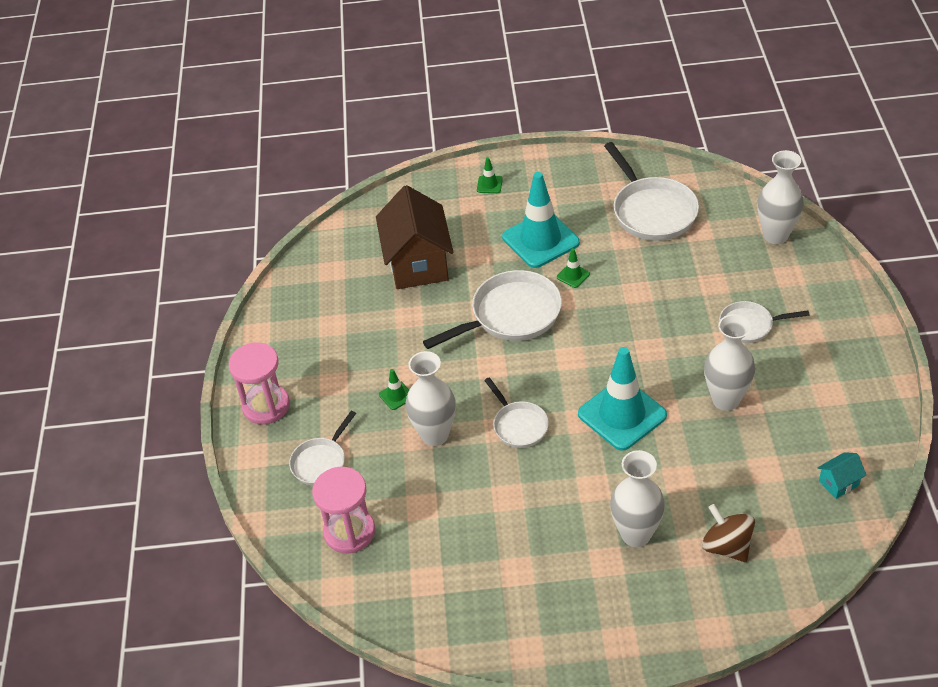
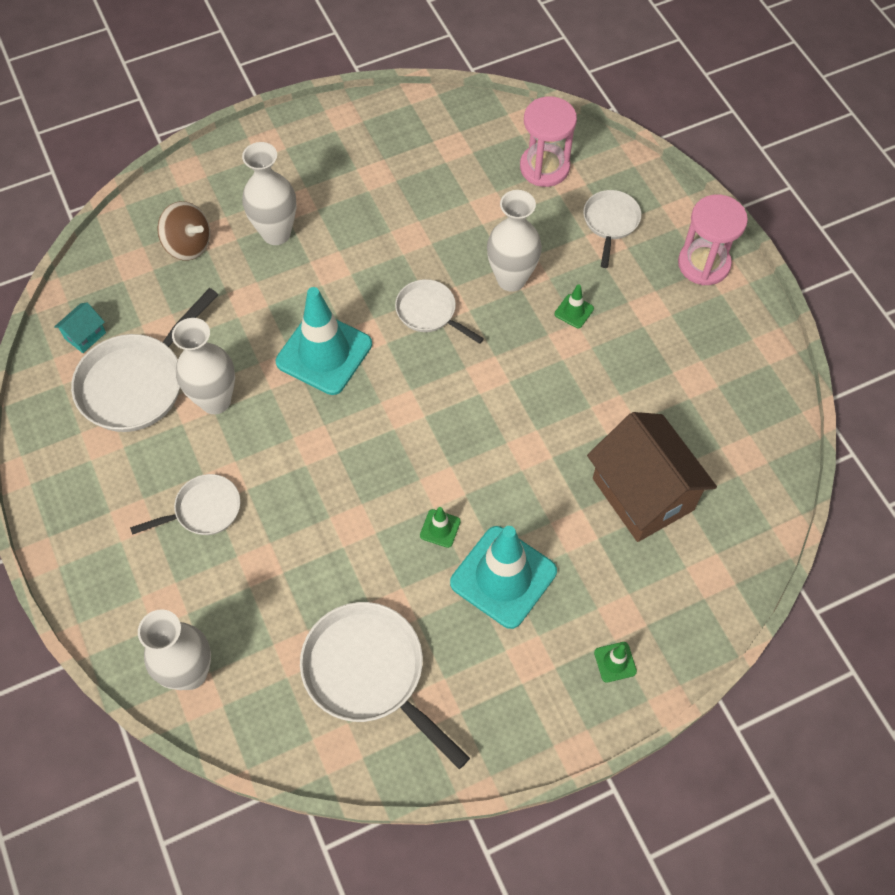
camera: 155 degrees right, 15 degrees up
(511, 315) = (493, 447): white pan -> white pan (137, 383)

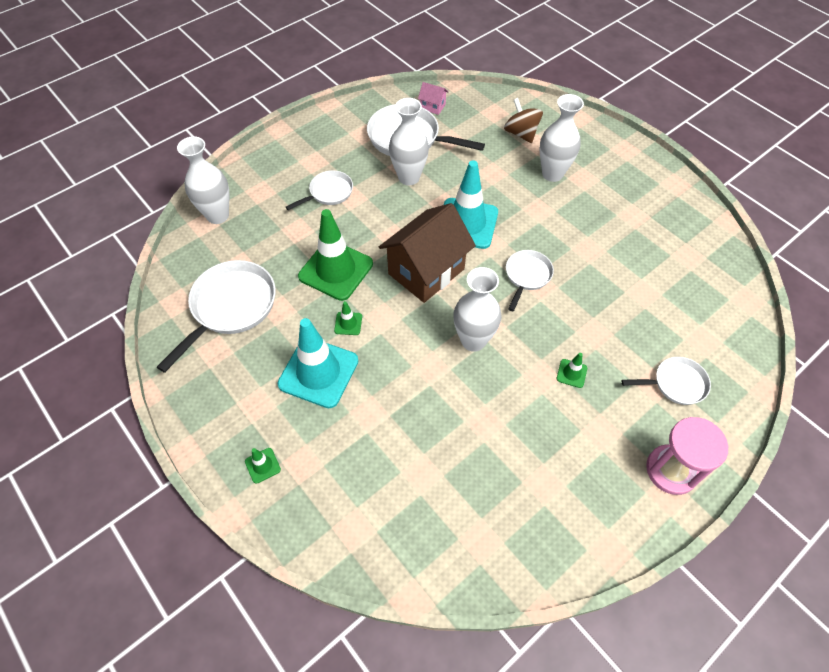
camera: 75 degrees right, 5 degrees down
(85, 335) = (432, 106): turquoise house -> pink house
(188, 245) = (521, 133): brown spinning top -> brown spinning top turned 135 degrees clockwise
(204, 510) = (328, 193): white pan -> white pan turned 90 degrees counterclockwise
(349, 527) = (336, 270): none -> green traffic cone
(511, 279) = (582, 322): white vase -> white vase (473, 340)
(544, 167) = (705, 323): pink hourglass -> none
(643, 494) = (416, 459): brown house -> brown house (426, 271)

